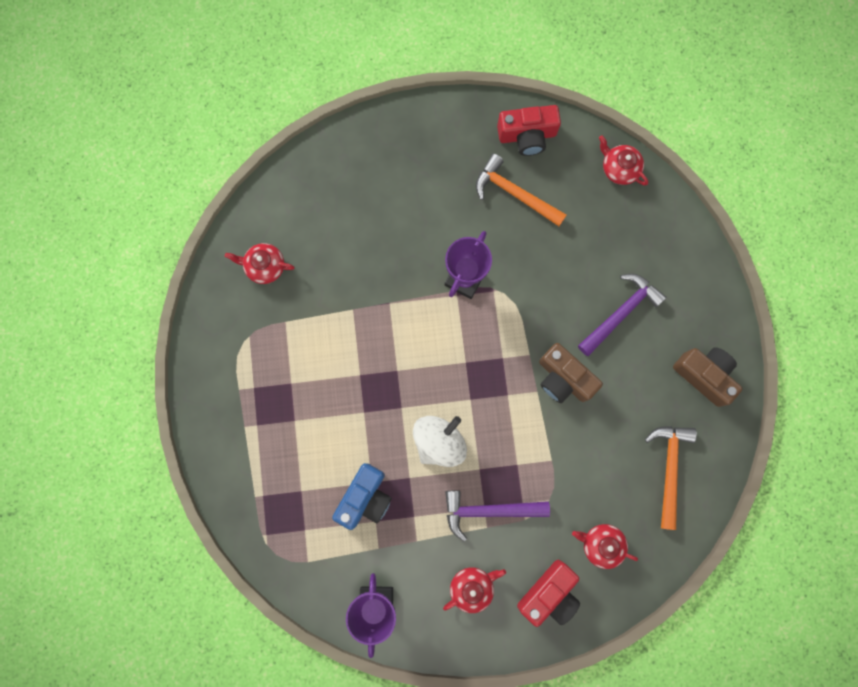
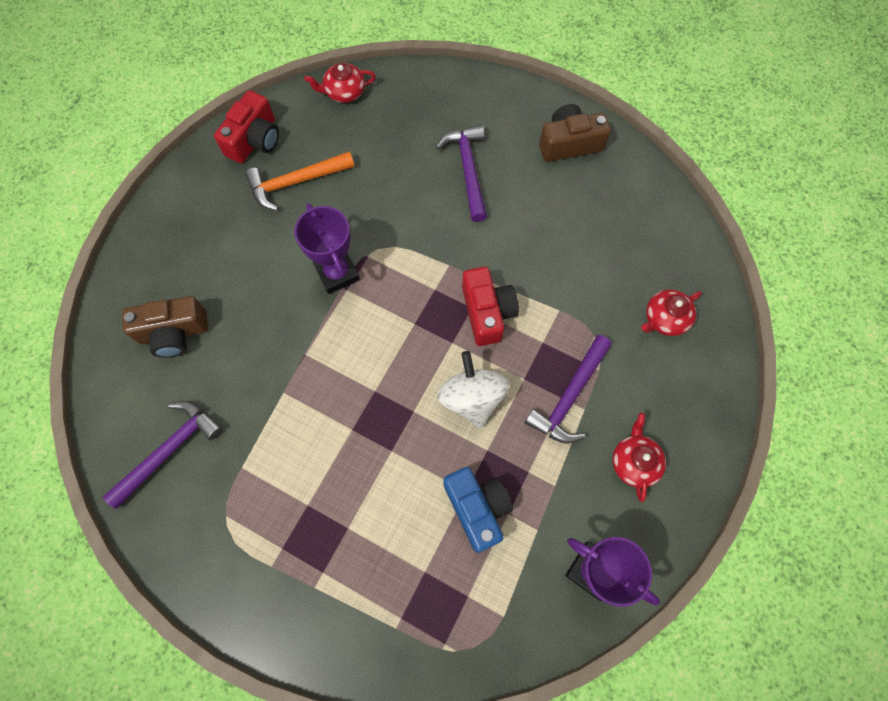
camera: 55 degrees left, 10 degrees down
(264, 266) = (170, 450): red teapot -> purple hammer
(549, 593) = (683, 394): red camera -> red camera (487, 312)
(563, 378) = (491, 251): brown camera -> brown camera (174, 333)
(669, 469) = (631, 221): orange hammer -> none

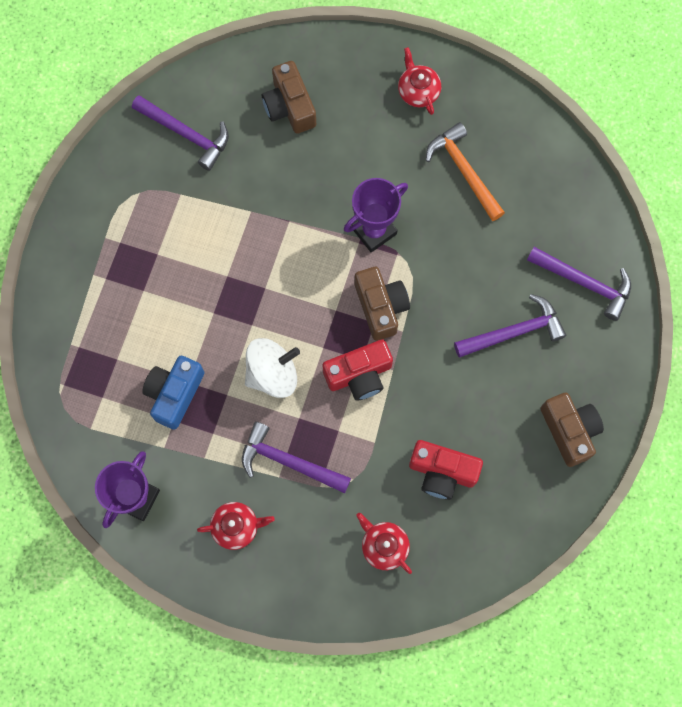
camera: 80 degrees right, 5 degrees up
(254, 140) = (504, 121): red camera -> red camera (442, 472)
(344, 92) = (581, 192): red teapot -> red teapot (418, 91)
(419, 280) = (380, 307): none -> brown camera
(432, 106) = (584, 283): none -> purple hammer
(477, 508) = (174, 394): blue camera -> blue camera turned 150 degrees clockwise

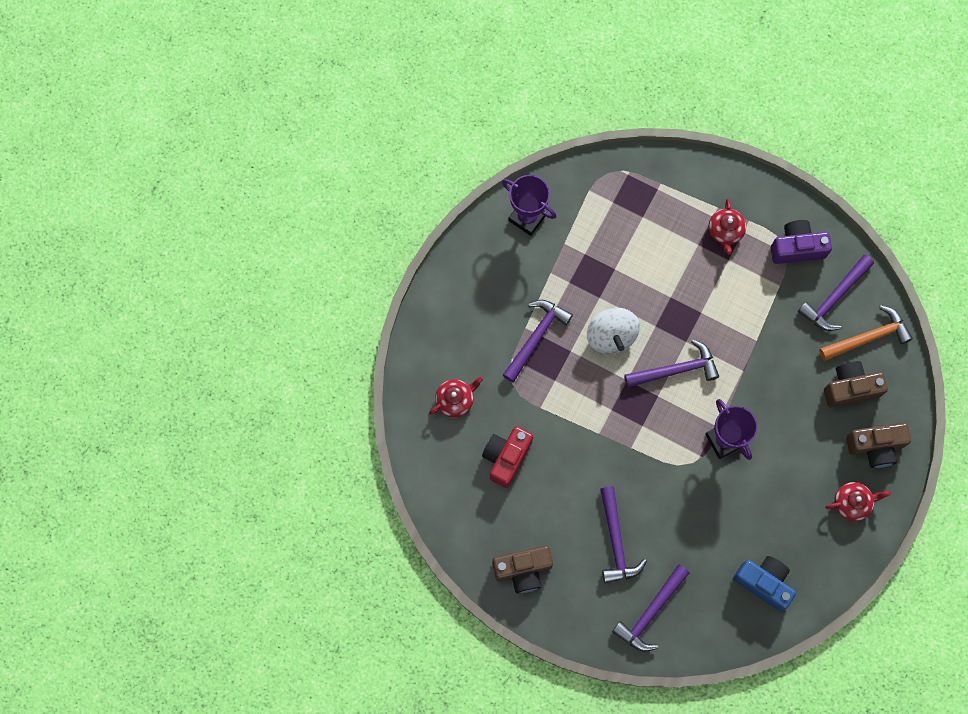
camera: 100 degrees right, 0 degrees up
(132, 181) = (797, 248): none -> purple camera
(174, 394) = (606, 257): blue camera -> blue camera (764, 582)
(236, 527) = (491, 289): red teapot -> red teapot (725, 231)
(301, 294) = (676, 370): none -> purple hammer
(359, 374) = (599, 405): red camera -> none
(380, 307) = (655, 433): brown camera -> brown camera (875, 446)
(463, 171) = (770, 528): orange hammer -> orange hammer (868, 337)

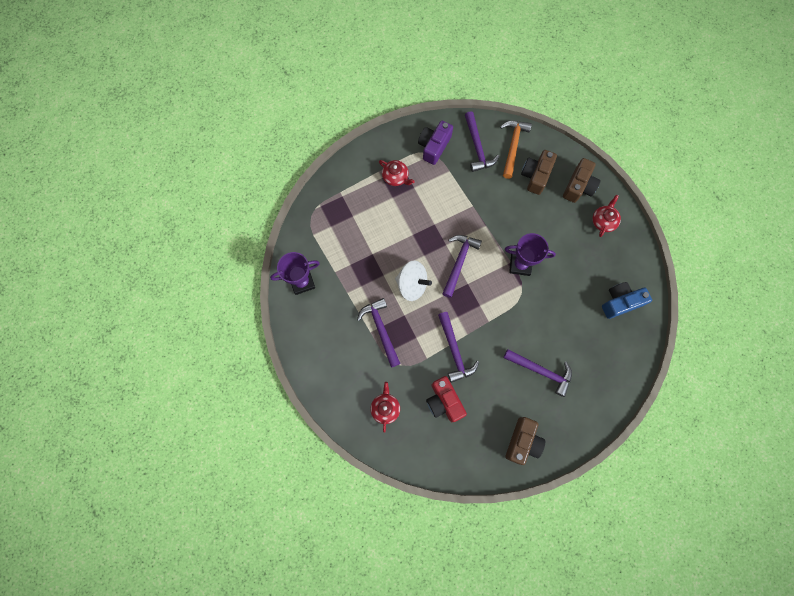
camera: 55 degrees left, 0 degrees up
(650, 612) = (598, 381): purple hammer -> purple hammer (454, 351)

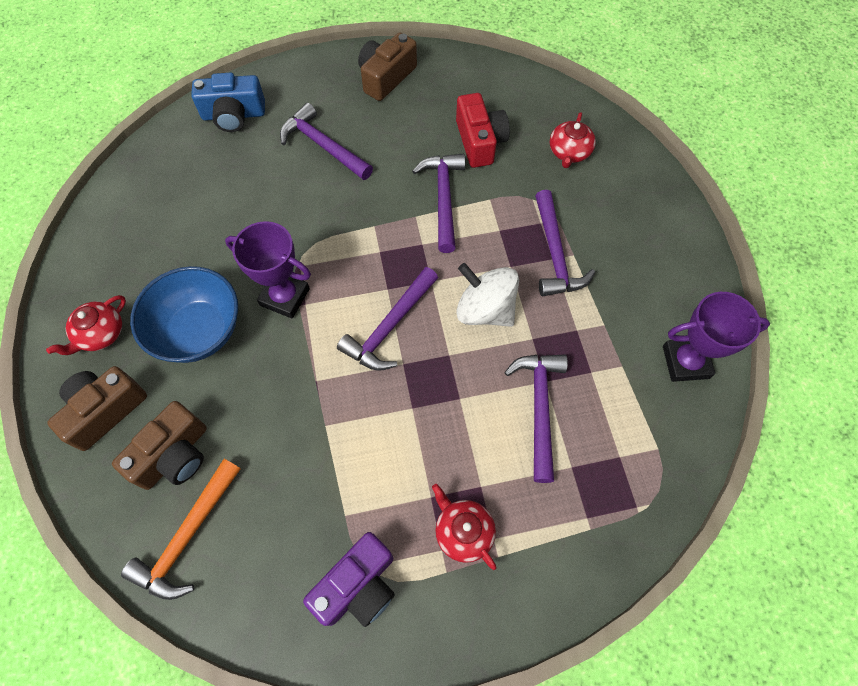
camera: 165 degrees left, 10 degrees down
(477, 147) = (264, 555): purple hammer -> purple hammer (539, 408)
(555, 235) = (199, 331): none -> blue bowl
(620, 302) = (154, 204): blue camera -> blue camera (234, 115)

